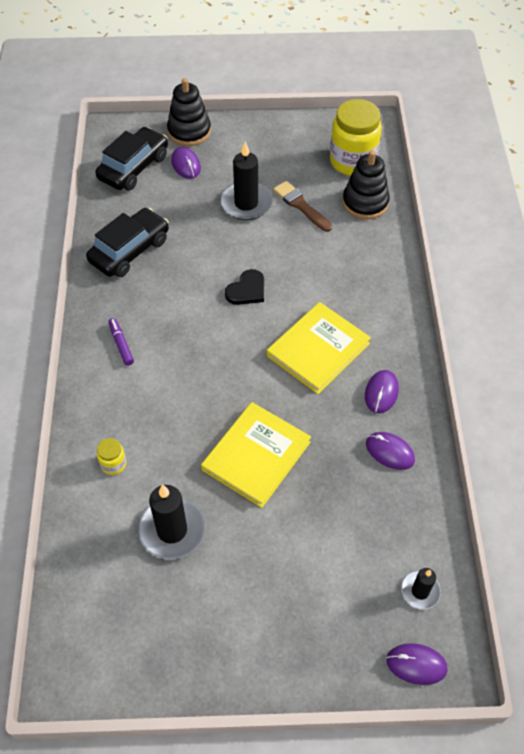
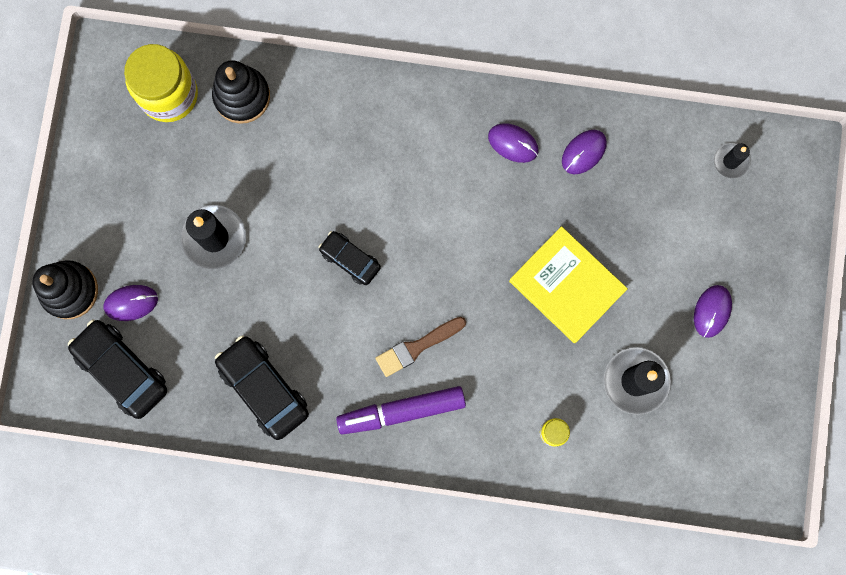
camera: 80 degrees left, 25 degrees up
(121, 344) = (402, 411): purple marker -> purple marker, size x2.00
(247, 290) = (350, 259): black heart -> black car
(301, 205) = (231, 173): brown brush -> brown brush (417, 347)
(318, 350) = (447, 197): yellow book -> none
(416, 664) = (795, 182): purple mouse -> purple mouse (712, 311)

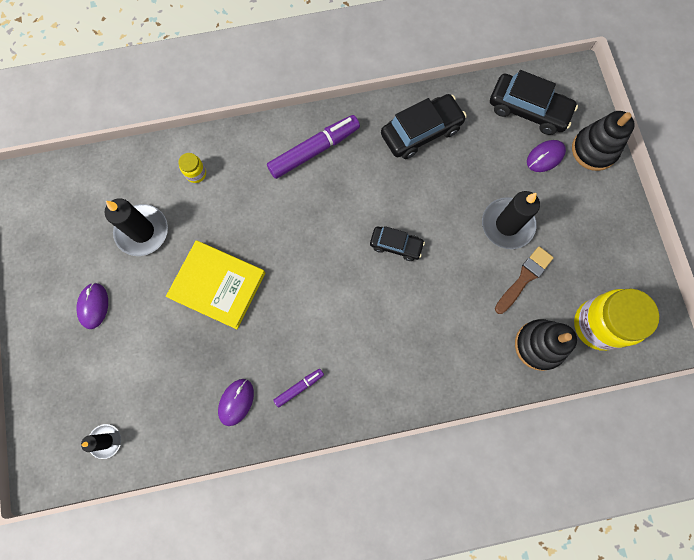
camera: 160 degrees right, 5 degrees down
(263, 388) = (421, 132): black car -> black car turned 60 degrees counterclockwise
(417, 347) = (319, 199): brown brush -> brown brush (524, 278)
(513, 143) = (299, 387): purple mouse -> purple marker

